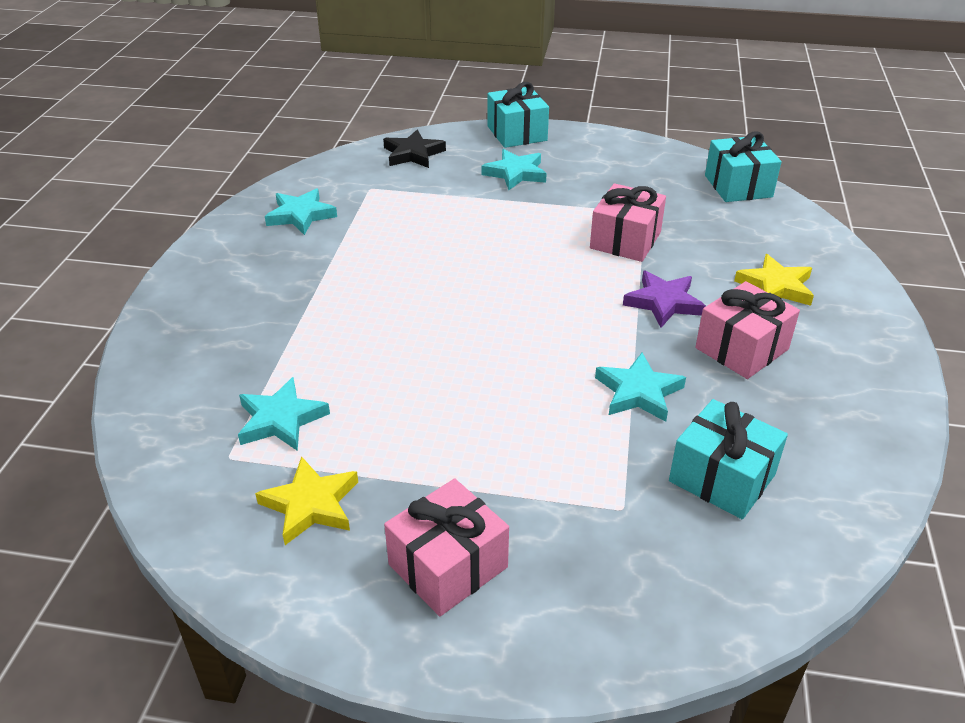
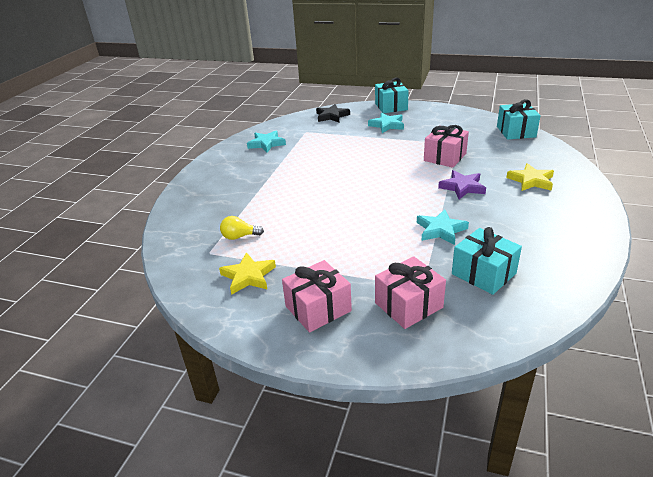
camera: 10 degrees right, 5 degrees down
(281, 420) = (239, 236): turquoise star -> yellow light bulb
(741, 349) = (505, 210): pink gift -> pink gift (408, 305)

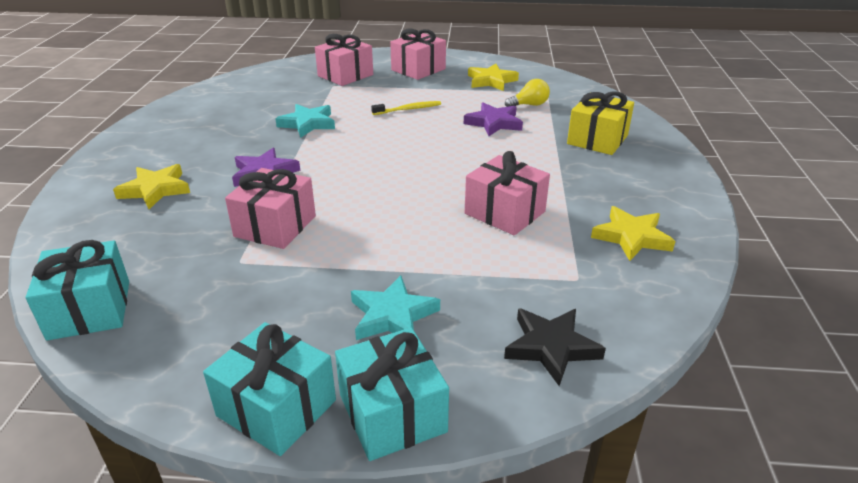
camera: 165 degrees right, 0 degrees up
(221, 197) = (597, 139): none -> yellow gift
(266, 144) = (631, 237): turquoise star -> yellow star
(284, 218) = (494, 123): none -> purple star
(319, 157) = (505, 212): none -> pink gift
(349, 240) = (408, 109): none -> yellow toothbrush
(483, 273) = (275, 95): turquoise gift -> turquoise gift (276, 408)

